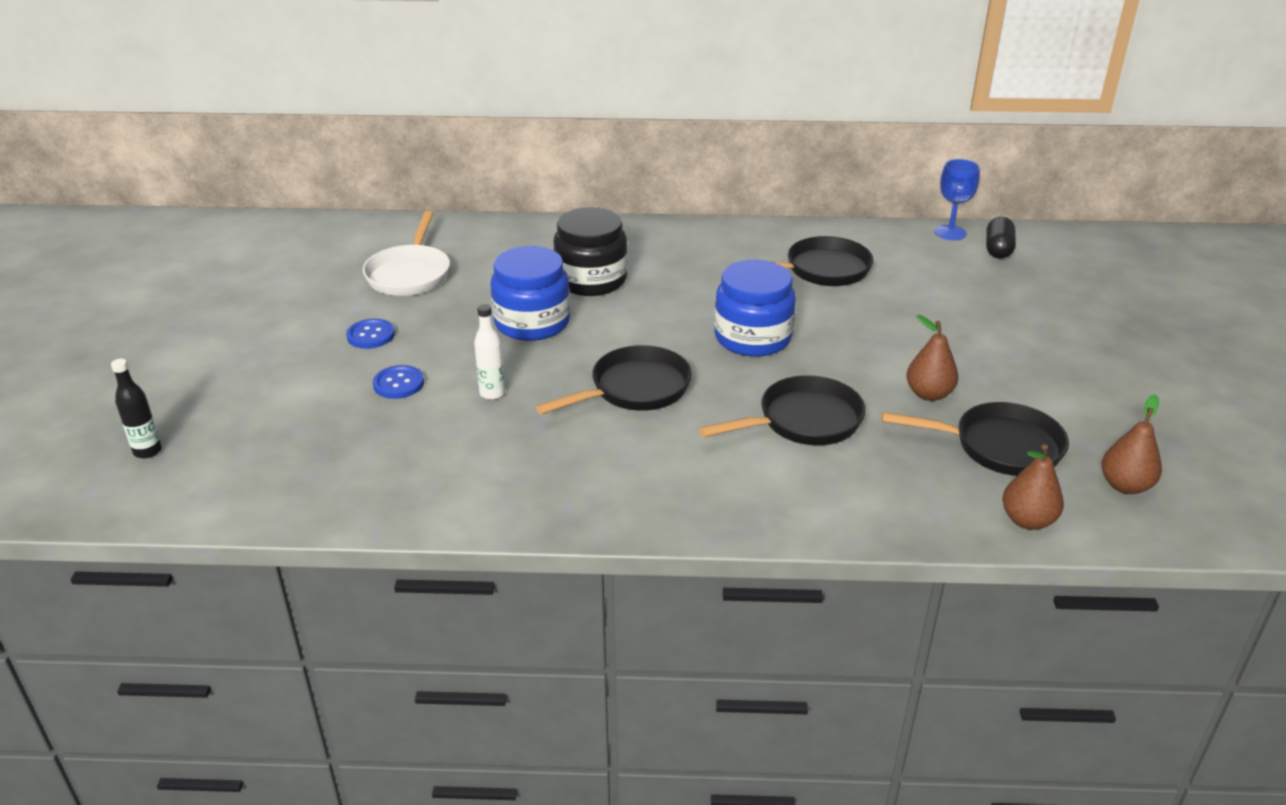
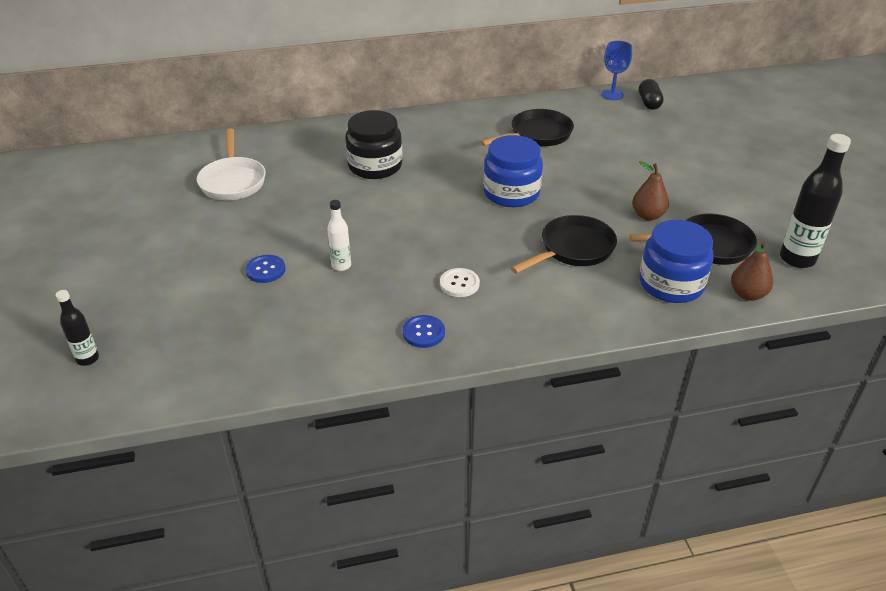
camera: 15 degrees left, 5 degrees up
(371, 335) = (225, 235): blue button -> blue button (423, 332)
(532, 323) = (346, 206): blue jar -> blue jar (671, 284)
(631, 440) = (459, 284): none -> white button
(634, 389) = (445, 245): black pan -> none
(1125, 485) = (797, 259): brown pear -> black bottle

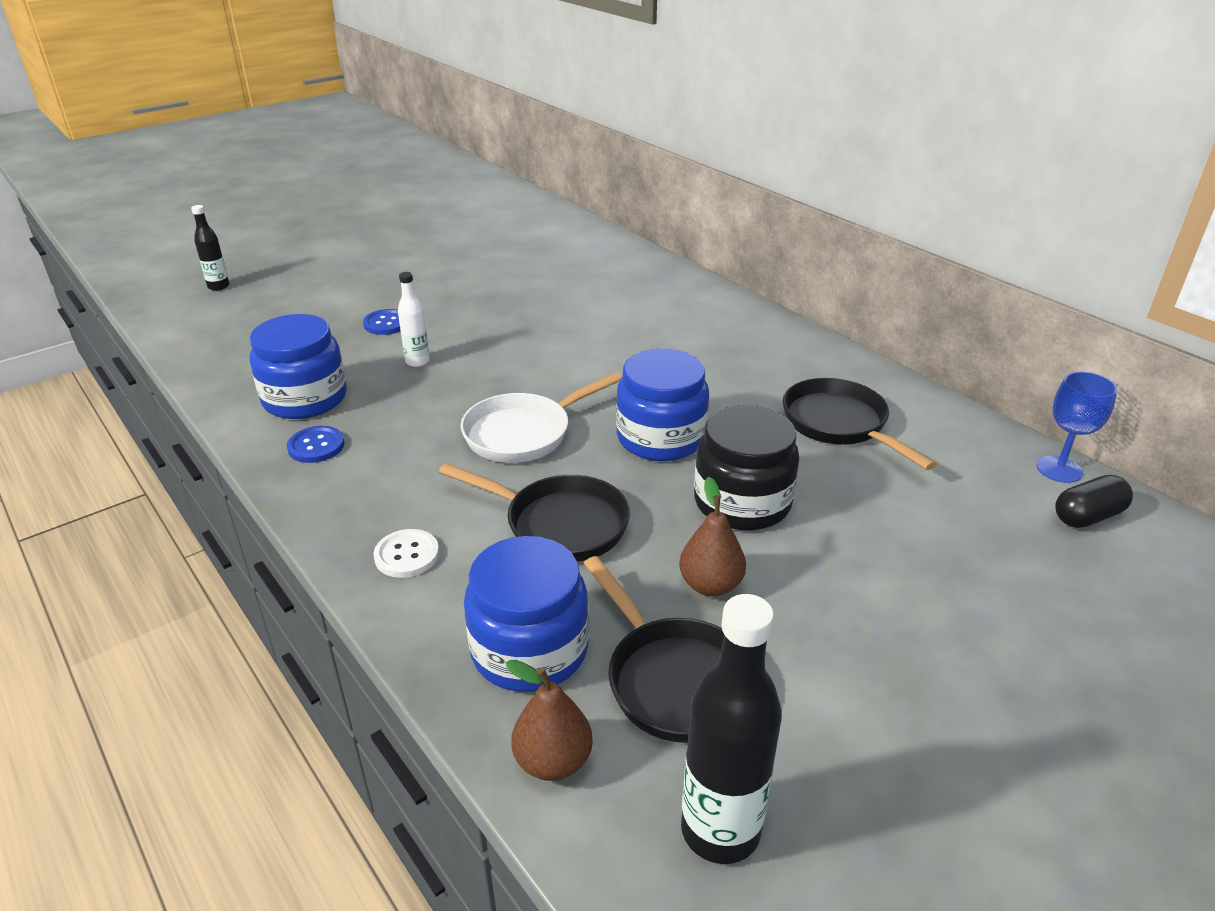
camera: 65 degrees right, 5 degrees down
(233, 181) = (531, 263): white pan -> white pan (523, 433)
(351, 329) = (305, 399): none -> blue jar
(375, 166) = (633, 328): black jar -> black jar (742, 502)
(459, 284) = (424, 447): white button -> white button (407, 555)
(537, 135) = (839, 424): black pan -> black pan turned 150 degrees counterclockwise

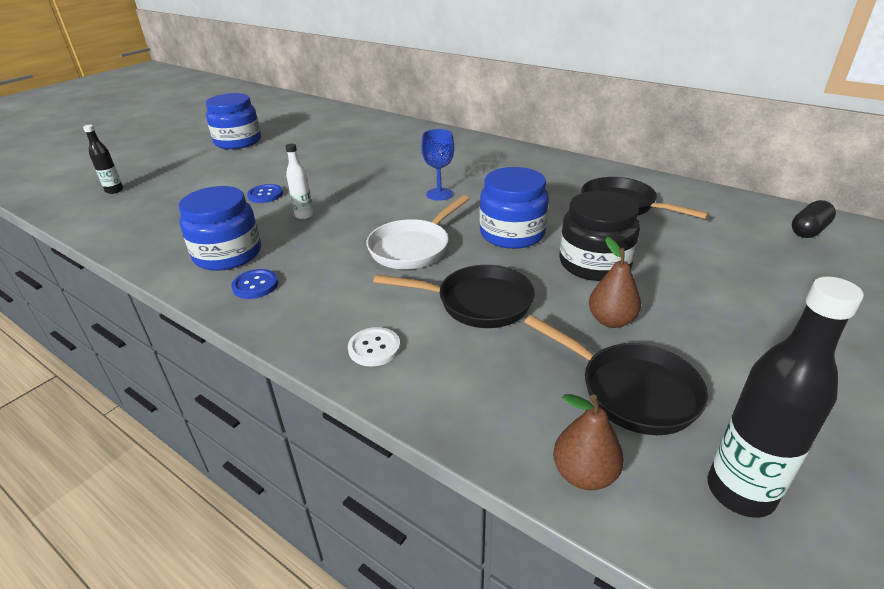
camera: 15 degrees left, 0 degrees up
(529, 650) = (512, 395): blue jar -> blue jar (238, 142)
(1059, 469) = (771, 207): blue goblet -> blue goblet (439, 194)

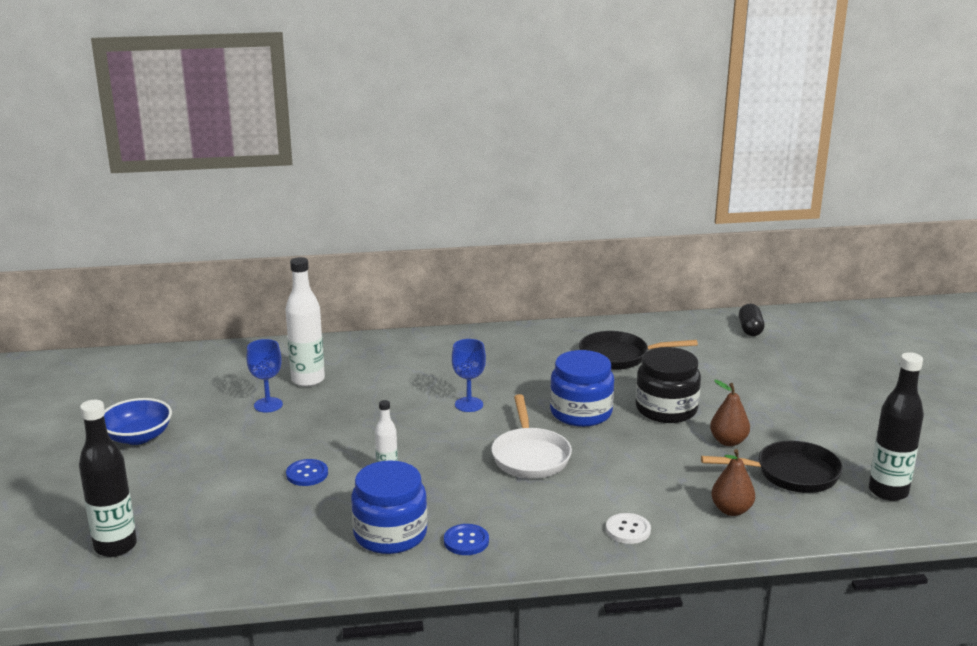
camera: 45 degrees left, 10 degrees down
(114, 190) = (115, 546): black bottle -> black bottle, size x1.81
(238, 142) = (138, 437): blue jar -> blue bowl
(326, 149) = (268, 405): none -> blue goblet
(373, 143) = (308, 380): none -> white bottle
(478, 303) = (640, 470): black pan -> none
(584, 474) = (825, 523): brown pear -> brown pear (731, 510)

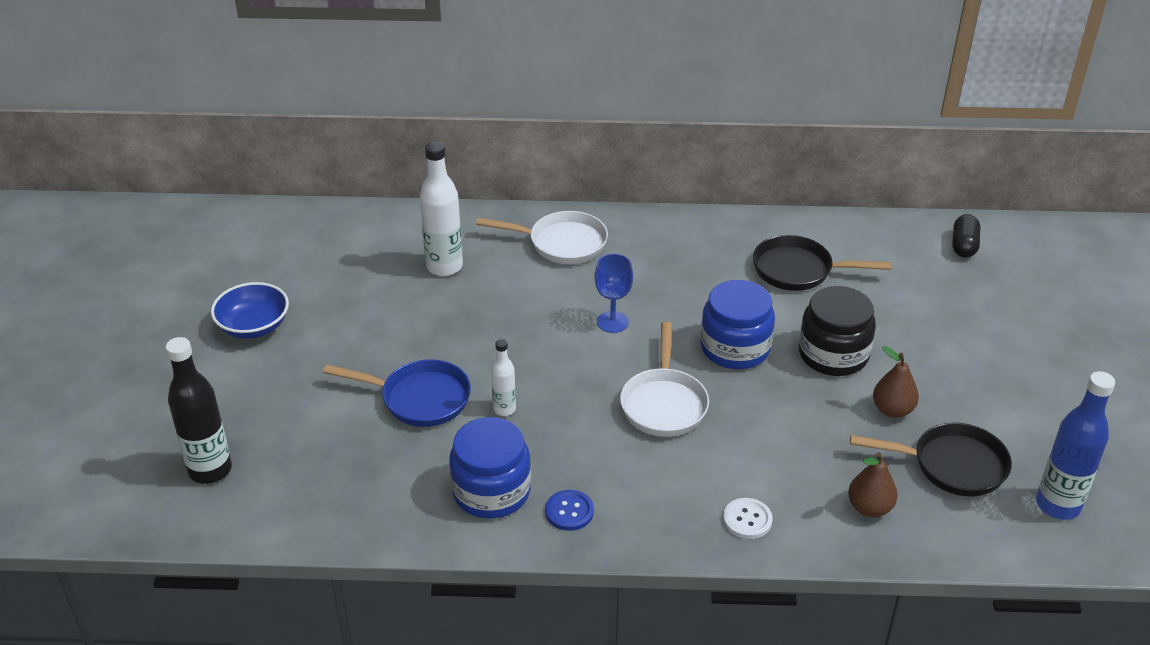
camera: 10 degrees right, 15 degrees up
(268, 405) = (396, 297): blue goblet -> none
(307, 474) = (420, 399): blue button -> blue pan
(410, 355) = (562, 243): none -> white pan
(888, 492) = (1058, 505): black bottle -> blue bottle

